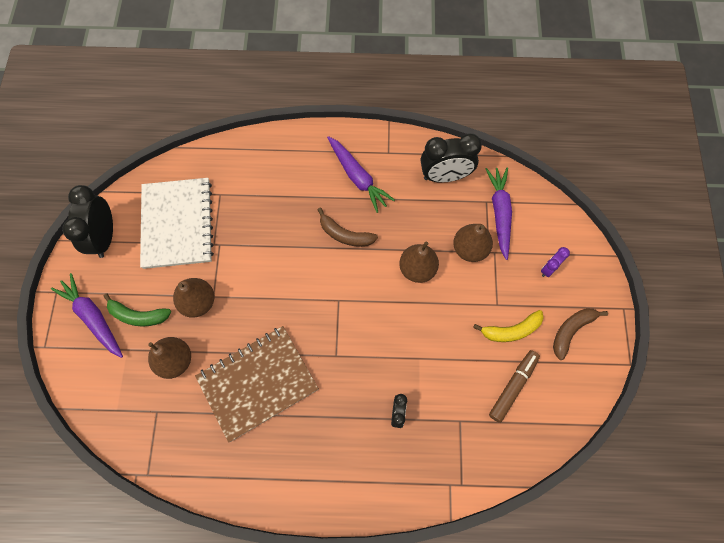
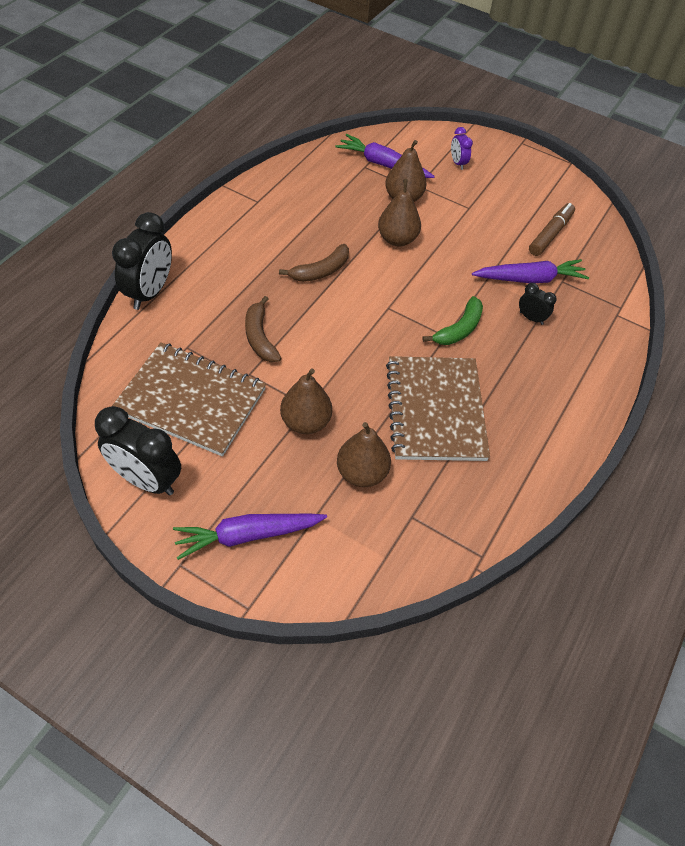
camera: 65 degrees left, 15 degrees down
(138, 315) = (279, 487): green banana -> green banana (459, 329)
(177, 224) = (191, 400): white notebook -> brown notebook
(357, 177) = (265, 234): purple carrot -> purple carrot (529, 279)
(445, 176) = (317, 178): black clock -> black clock (150, 292)
(511, 330) = (498, 211): yellow banana -> none
(513, 386) = (550, 234): brown marker -> brown marker turned 60 degrees clockwise
(571, 331) = (522, 178): brown banana -> brown banana (260, 337)

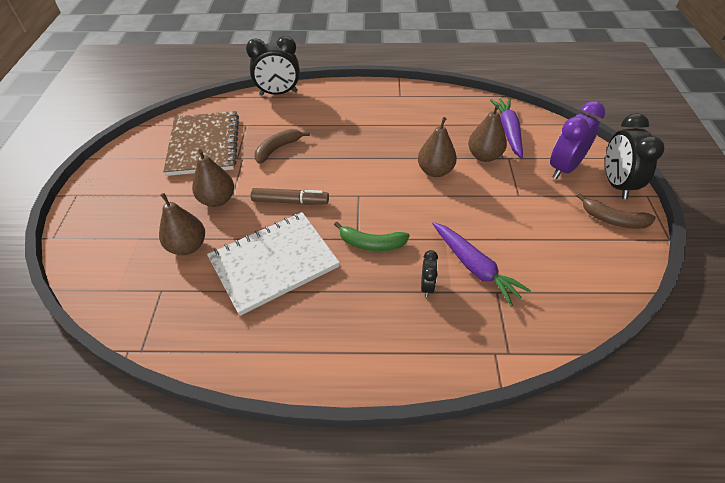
camera: 65 degrees right, 5 degrees down
(146, 480) = (133, 155): black clock -> black clock (616, 184)
(248, 535) = (109, 213): purple carrot -> none
(321, 271) = (363, 148): brown banana -> brown banana (613, 219)
(435, 410) = (274, 263): brown notebook -> white notebook
(457, 163) = (564, 168): purple clock -> purple clock, size x2.00
(550, 234) = (549, 260): brown marker -> brown marker (290, 201)

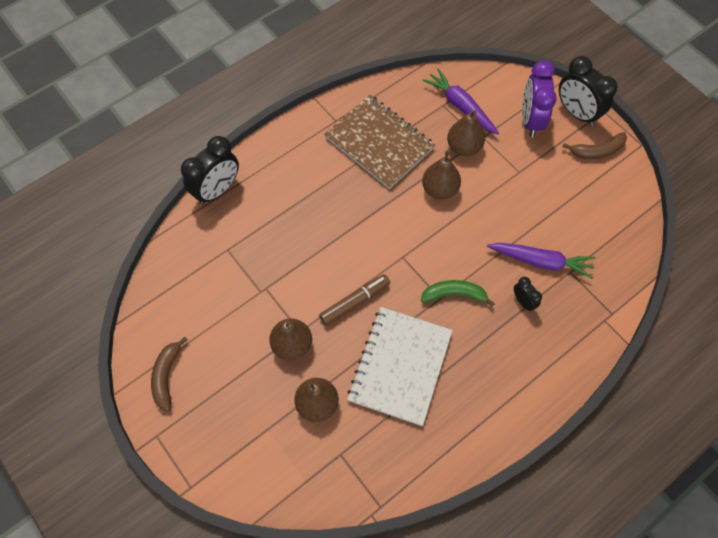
camera: 40 degrees left, 15 degrees up
(204, 145) = (213, 299): brown notebook -> brown notebook (379, 143)
(278, 149) = (287, 256): brown banana -> brown banana (167, 376)
(371, 243) = (454, 295): green banana -> green banana turned 150 degrees counterclockwise

